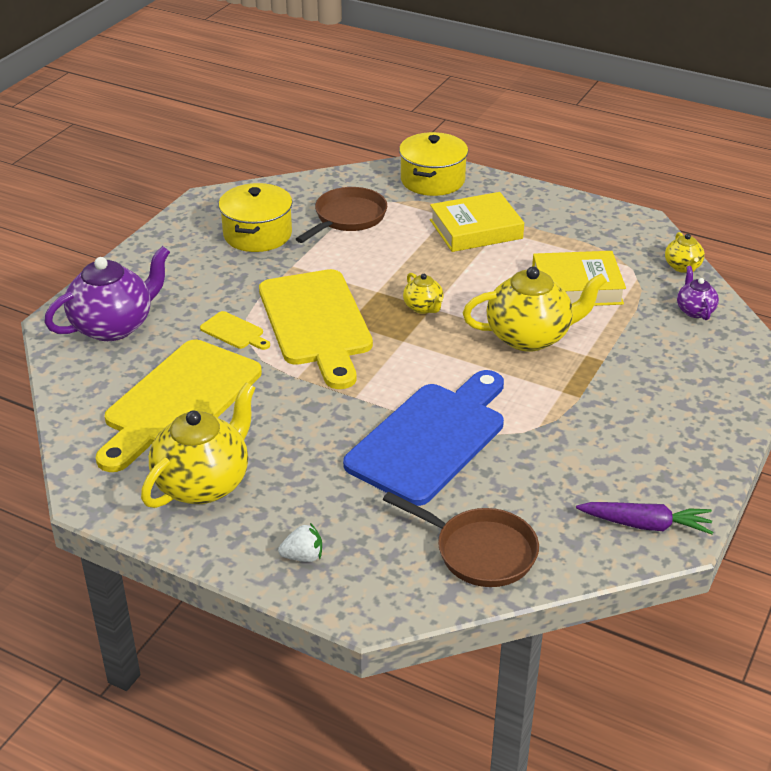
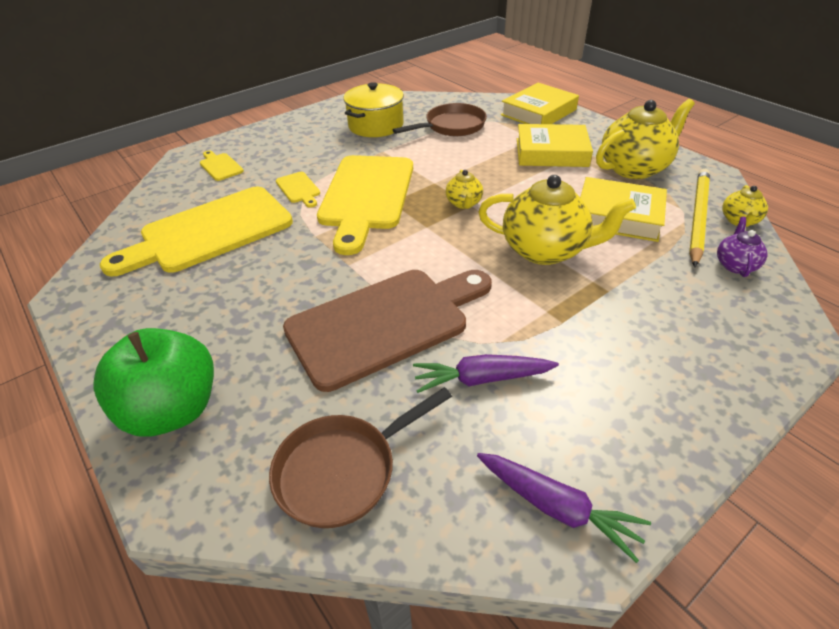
camera: 25 degrees right, 5 degrees up
(114, 326) = (220, 166): purple teapot -> yellow cutting board
(203, 483) = (161, 307): yellow teapot -> yellow teapot (634, 168)
(303, 556) = (173, 410): white strawberry -> green apple
(430, 439) = (385, 323): blue cutting board -> brown cutting board
(432, 180) = (538, 112): yellow pot -> yellow book
(480, 551) = (343, 470): brown pan -> brown pan turned 90 degrees clockwise
(542, 459) = (481, 379): none -> purple carrot
(646, 271) = (697, 217): none -> yellow pencil

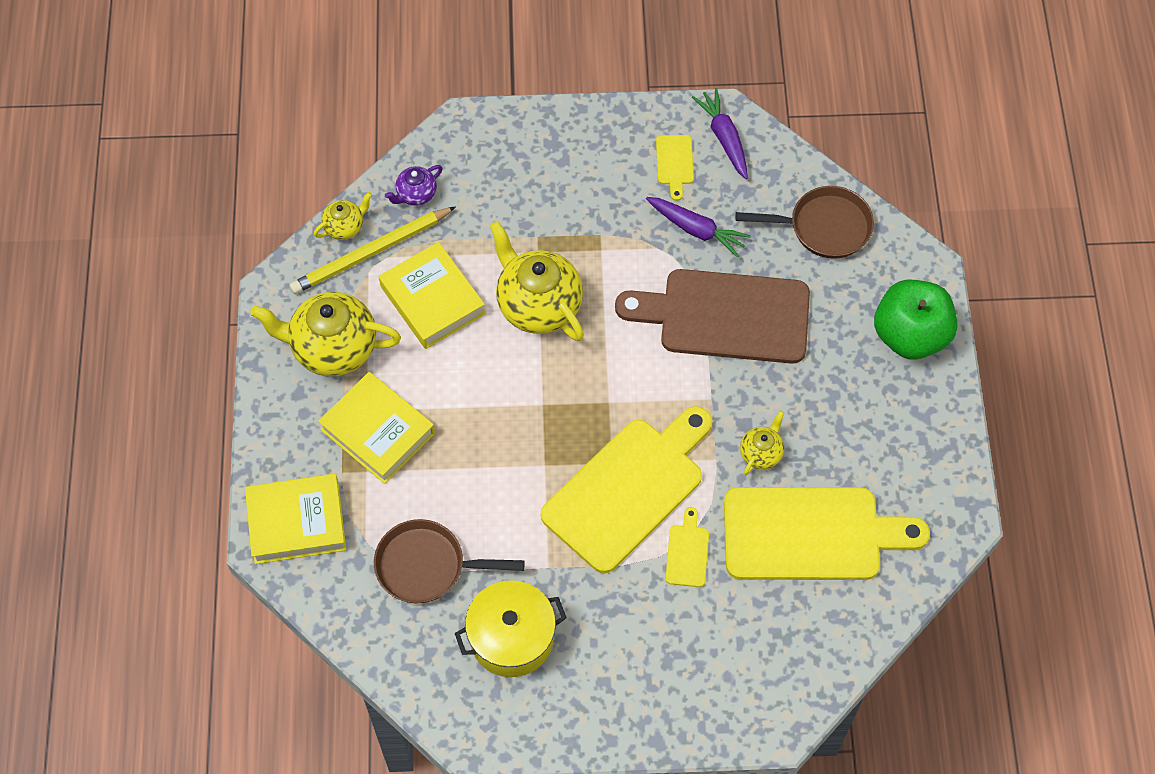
camera: 145 degrees left, 20 degrees up
(220, 166) = (749, 668): yellow cutting board -> yellow cutting board (674, 163)
(464, 203) = (546, 411): yellow teapot -> yellow teapot (761, 453)

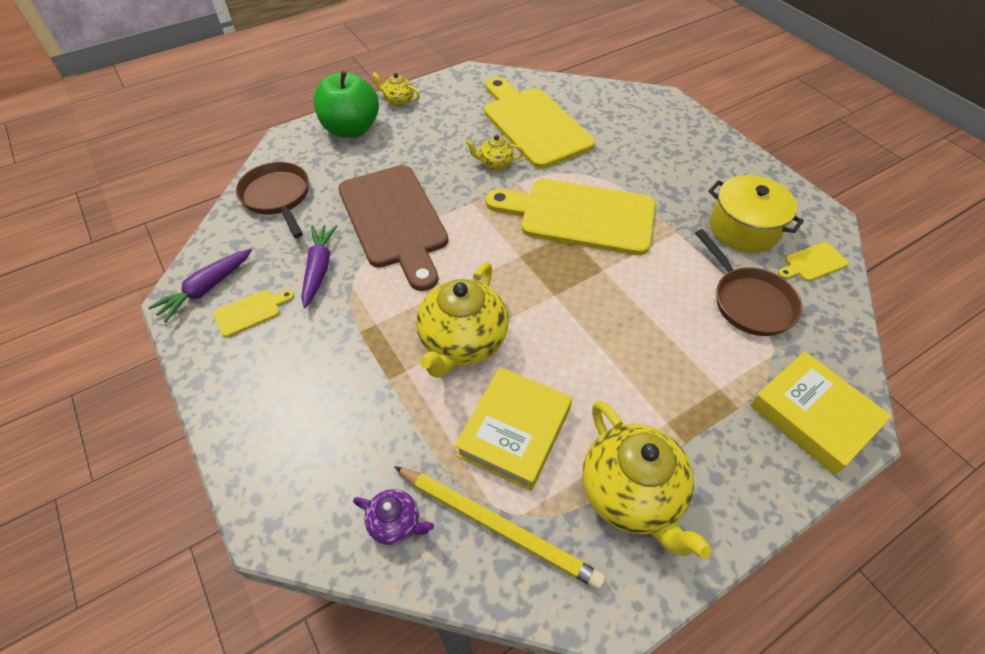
camera: 120 degrees left, 10 degrees down
(345, 227) = (481, 579): yellow teapot -> yellow teapot (398, 101)
(377, 431) = (678, 401): yellow book -> none
(687, 552) = (597, 170): yellow cutting board -> yellow cutting board (813, 263)

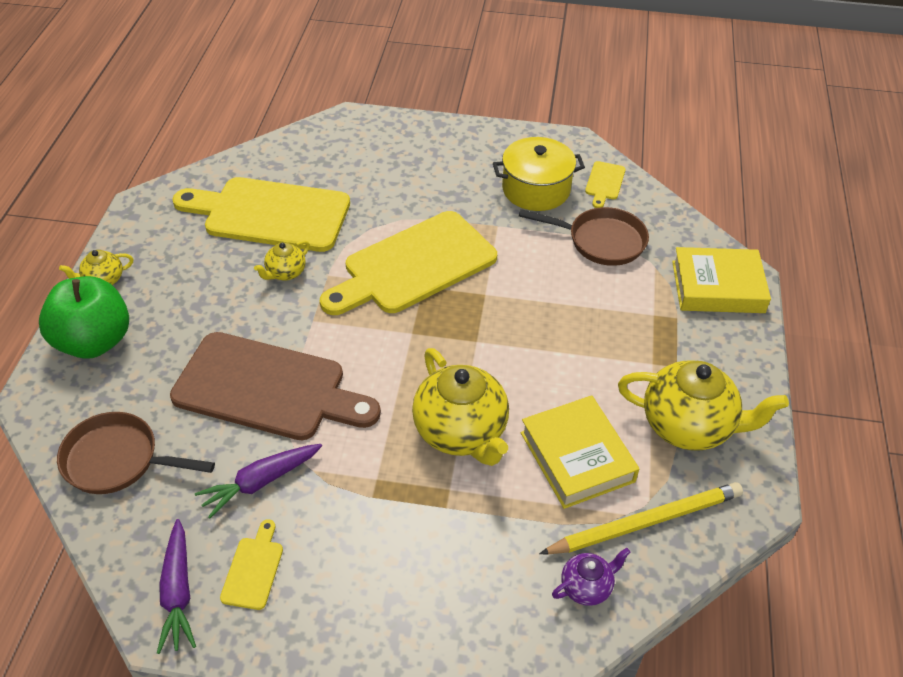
camera: 50 degrees left, 5 degrees down
(319, 268) = (260, 482): purple carrot -> purple carrot turned 75 degrees counterclockwise

